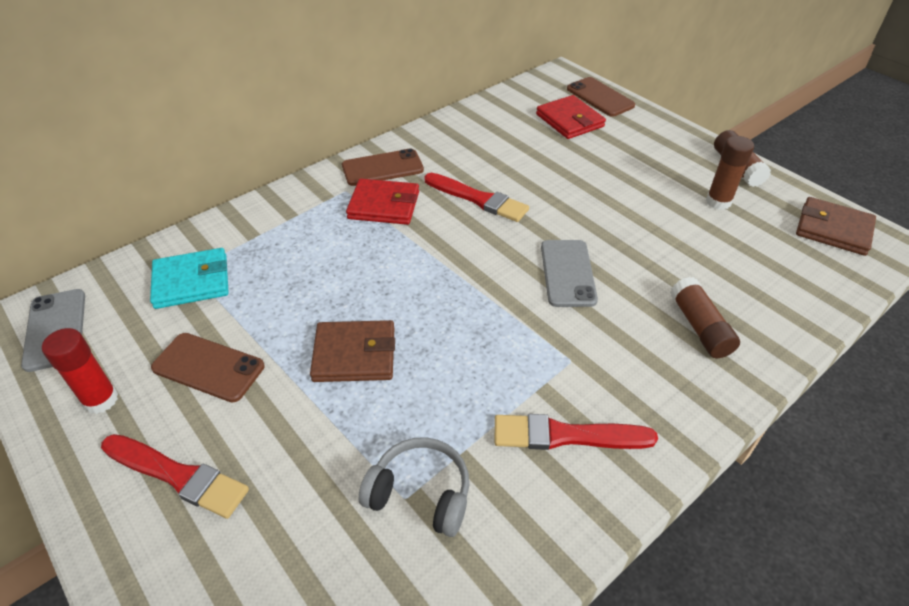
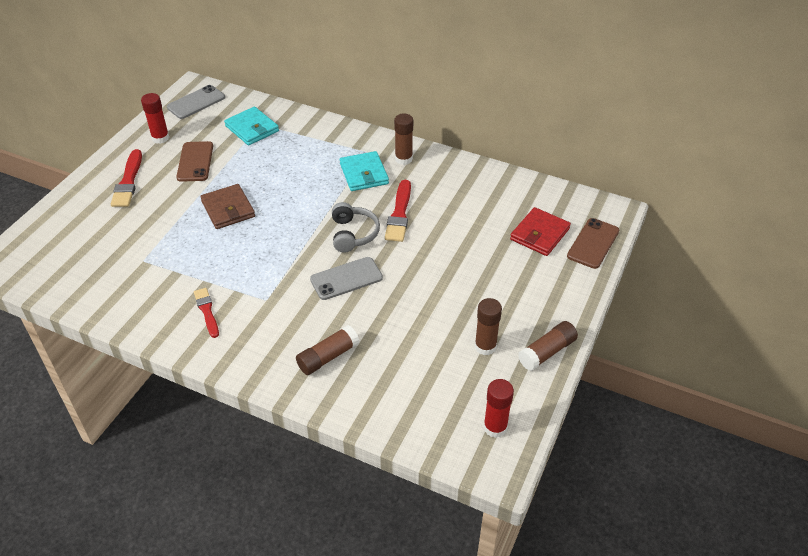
camera: 65 degrees right, 0 degrees up
(382, 168) = (403, 159): brown phone -> brown glue stick
(384, 205) = (364, 174): red wallet -> turquoise wallet
(420, 494) = (147, 265): grey headphones -> grey headphones (353, 234)
(567, 435) = (207, 311): red brush -> red brush, size x0.66
(833, 229) = (495, 427): brown wallet -> red glue stick

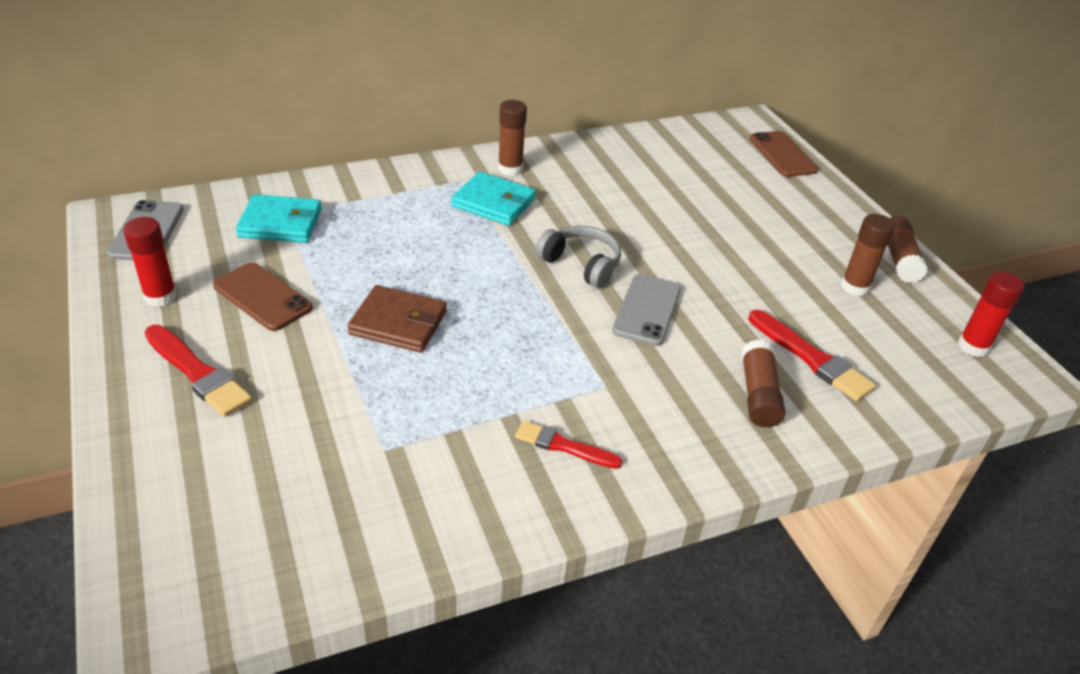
camera: 50 degrees left, 5 degrees down
(399, 214) = (592, 220): red brush -> red brush (811, 358)
(540, 234) = (734, 170): red wallet -> none

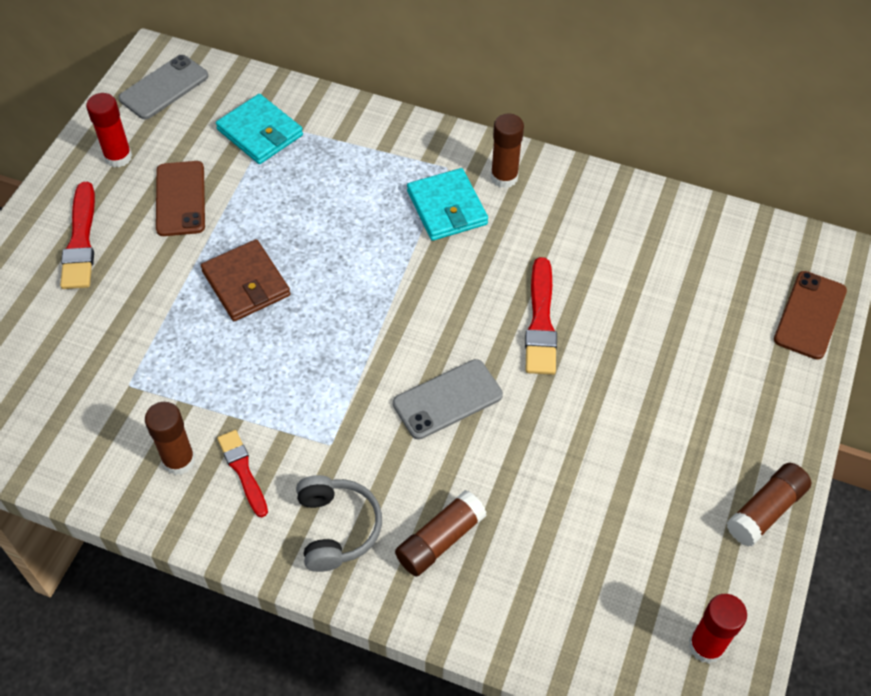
camera: 45 degrees right, 15 degrees up
(581, 264) = (446, 318): grey headphones -> grey headphones (336, 528)
(811, 358) = (530, 543): red brush -> red brush (540, 321)
(854, 287) = (673, 507): brown glue stick -> brown glue stick (179, 460)

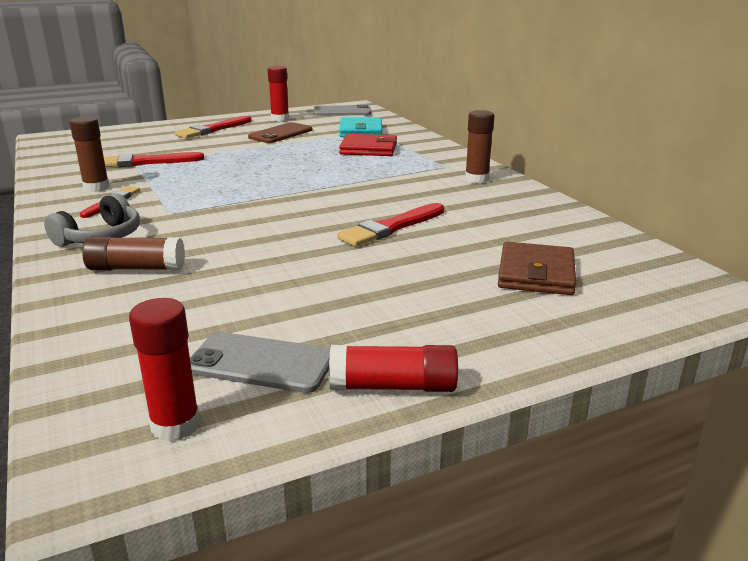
camera: 45 degrees right, 30 degrees down
(137, 373) = (145, 162): none -> red brush
(246, 283) = (253, 160): brown wallet -> brown wallet (536, 273)
(328, 175) = (368, 149): none -> red wallet
(447, 208) = (416, 176): turquoise wallet -> none
(447, 399) = (267, 227): grey phone -> grey phone (261, 363)
(765, 510) = (393, 386): brown glue stick -> red glue stick
(810, 315) = (645, 314): brown phone -> none

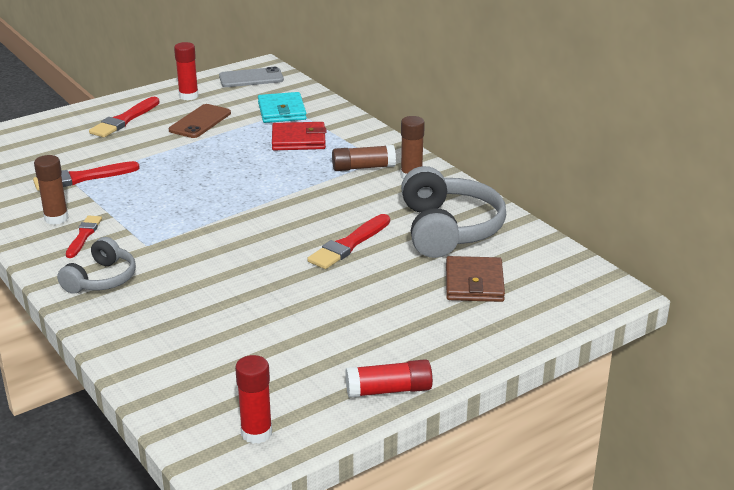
camera: 10 degrees left, 5 degrees up
(136, 268) = (153, 310): brown glue stick -> brown glue stick (363, 167)
(261, 363) = (293, 383): grey phone -> none
(510, 222) = (448, 229): none -> grey headphones

